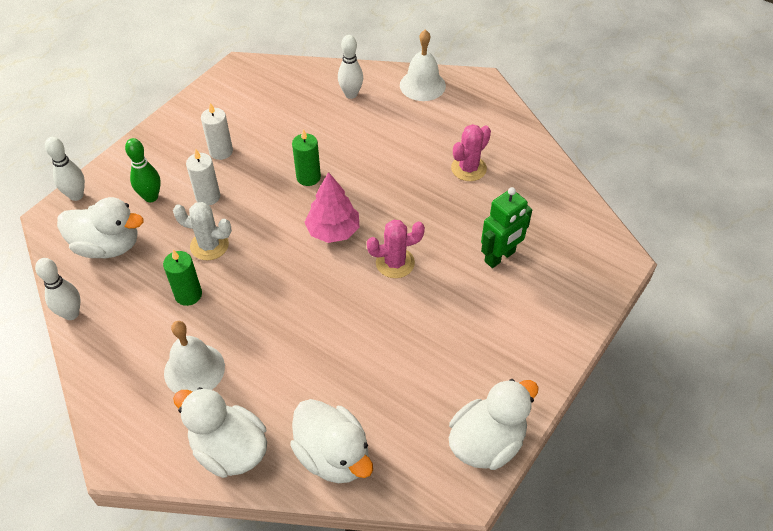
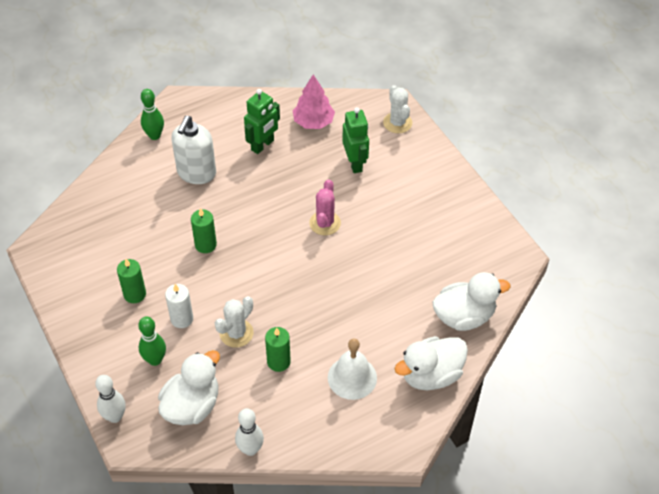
camera: 65 degrees left, 0 degrees up
(221, 151) = (135, 294): white candle -> green candle
(333, 231) = (271, 248): pink tree -> pink tree (313, 122)
(351, 94) = (131, 184): white bowling pin -> none
(395, 133) = (196, 173): none -> white soap dispenser
(422, 85) = (154, 136): white bell -> green bowling pin
(468, 168) = (263, 145): pink cactus -> green robot
(487, 442) = (493, 232): white duck -> none
(592, 274) = (397, 123): none -> white cactus

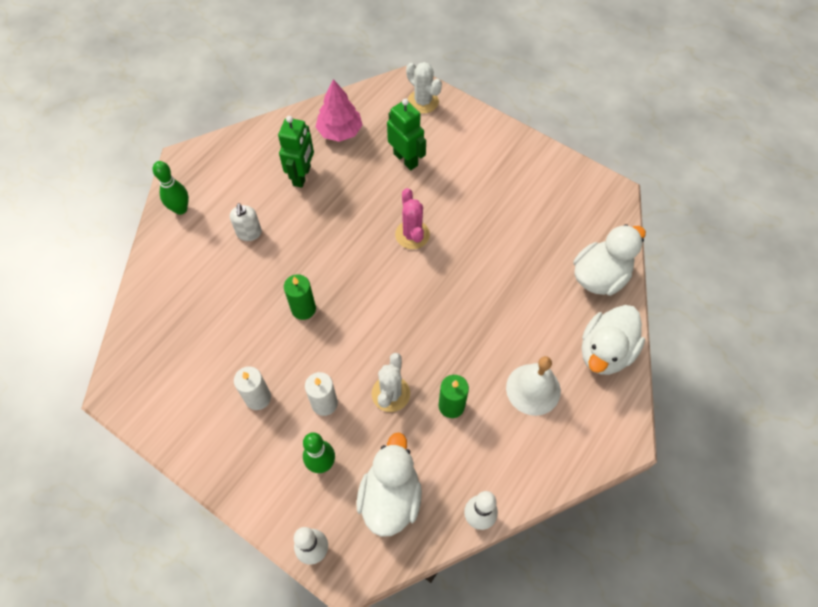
camera: 25 degrees left, 10 degrees up
(135, 294) = (258, 398): green candle -> white candle
(196, 173) = (249, 233): white soap dispenser -> white soap dispenser, size x0.55

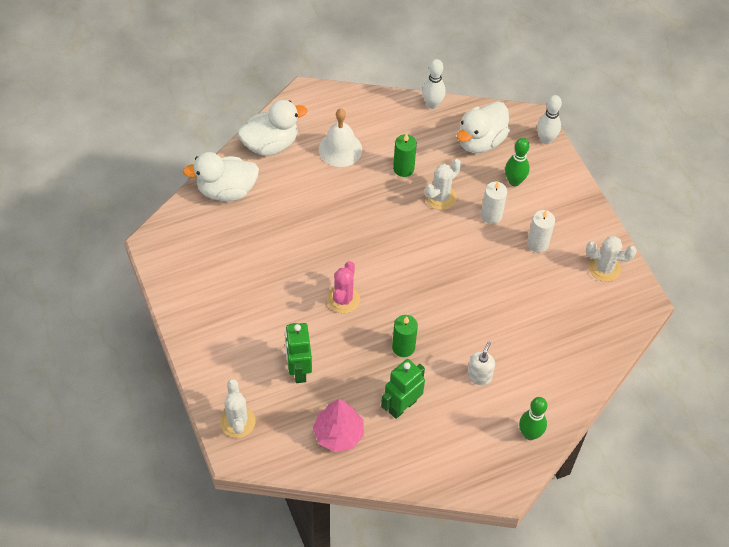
camera: 150 degrees left, 5 degrees down
(172, 409) = (604, 268): none -> white cactus
(303, 309) = (469, 288): green candle -> green candle (403, 347)

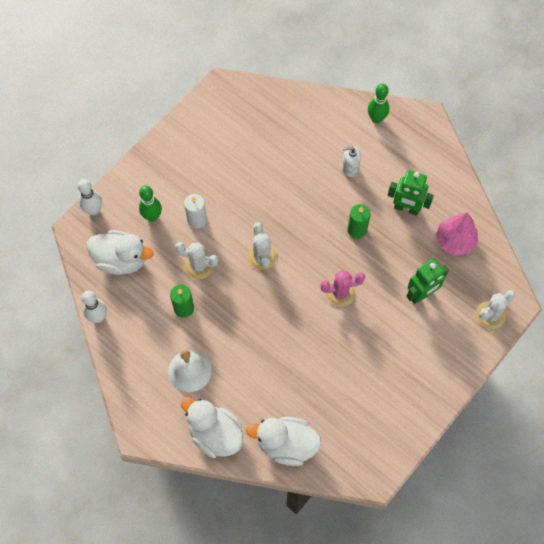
camera: 115 degrees left, 10 degrees up
(226, 190) = (286, 444): white duck -> white duck turned 135 degrees clockwise
(537, 243) = (207, 175): white candle -> none
(604, 268) = (205, 122): white cactus -> white cactus (262, 257)

